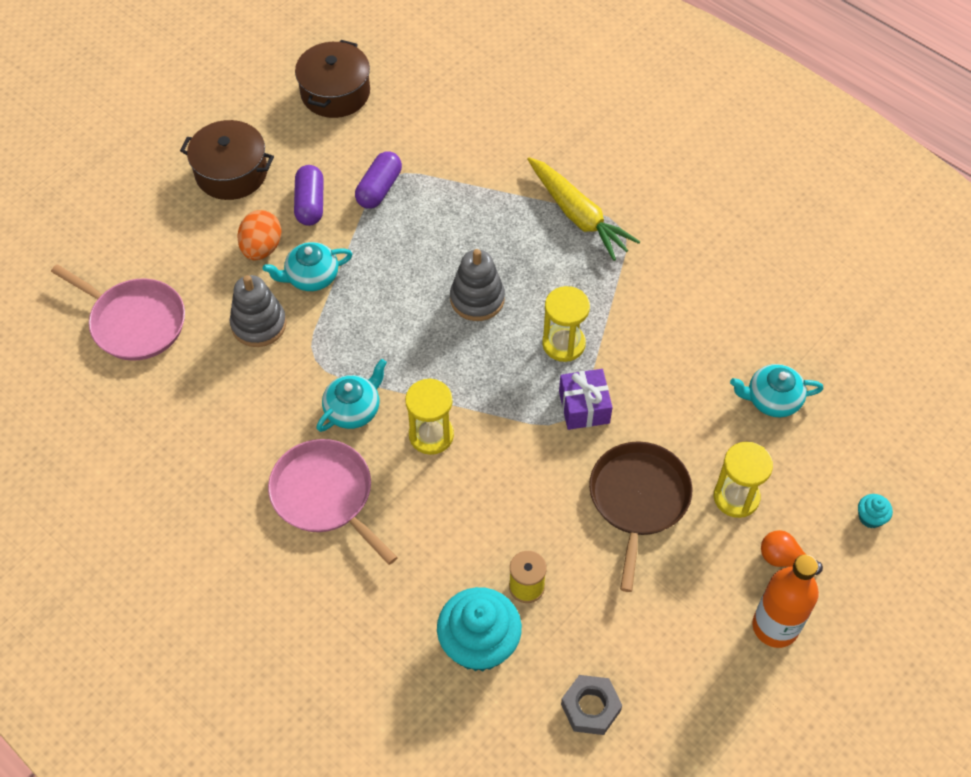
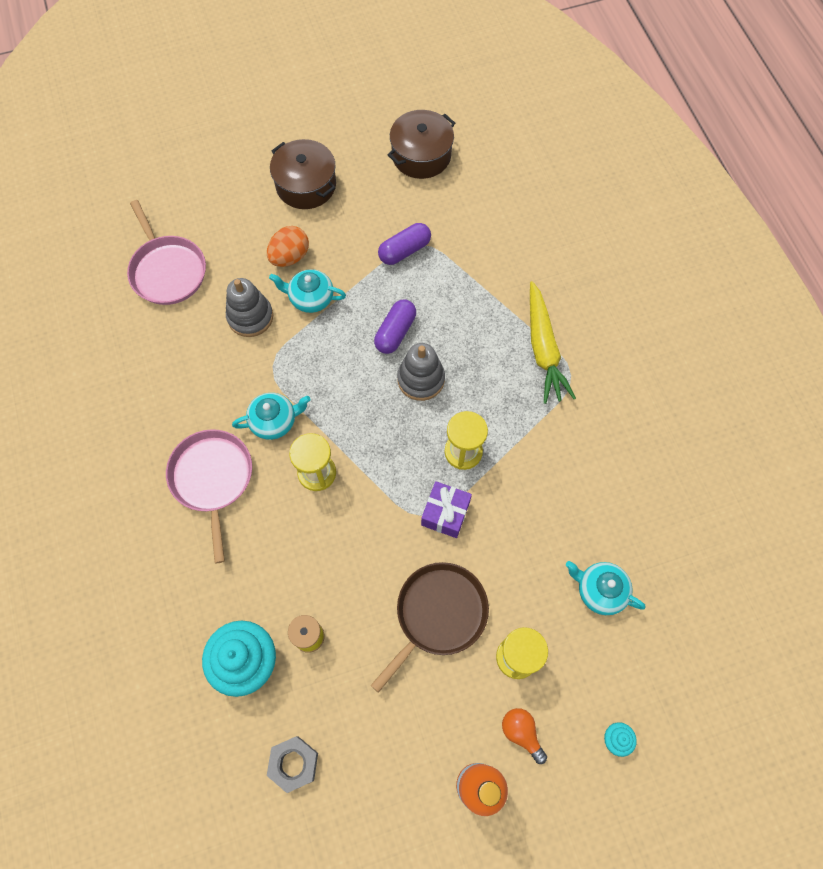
camera: 30 degrees right, 10 degrees up
(310, 204) = (346, 238): purple capsule -> purple capsule (395, 332)

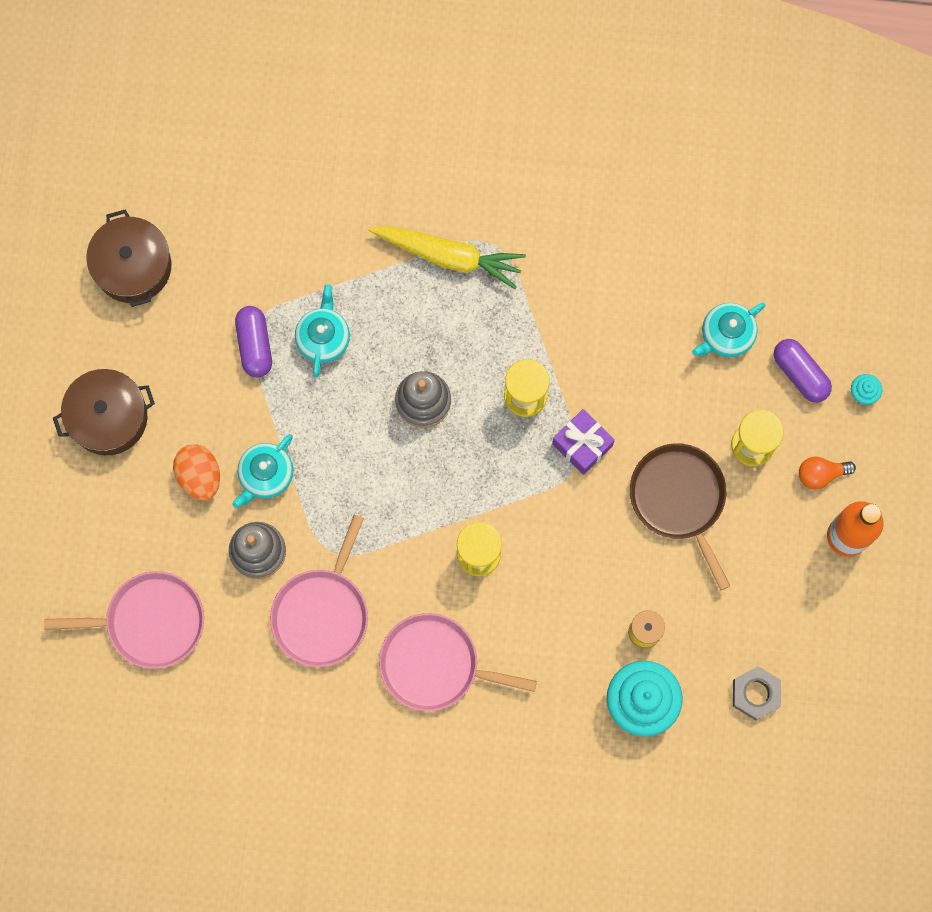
camera: 65 degrees left, 10 degrees up
(221, 380) = (322, 613): none -> pink pan
(274, 421) = (398, 575): turquoise teapot -> turquoise teapot (323, 338)
(395, 332) = (354, 402): purple capsule -> purple capsule (800, 374)

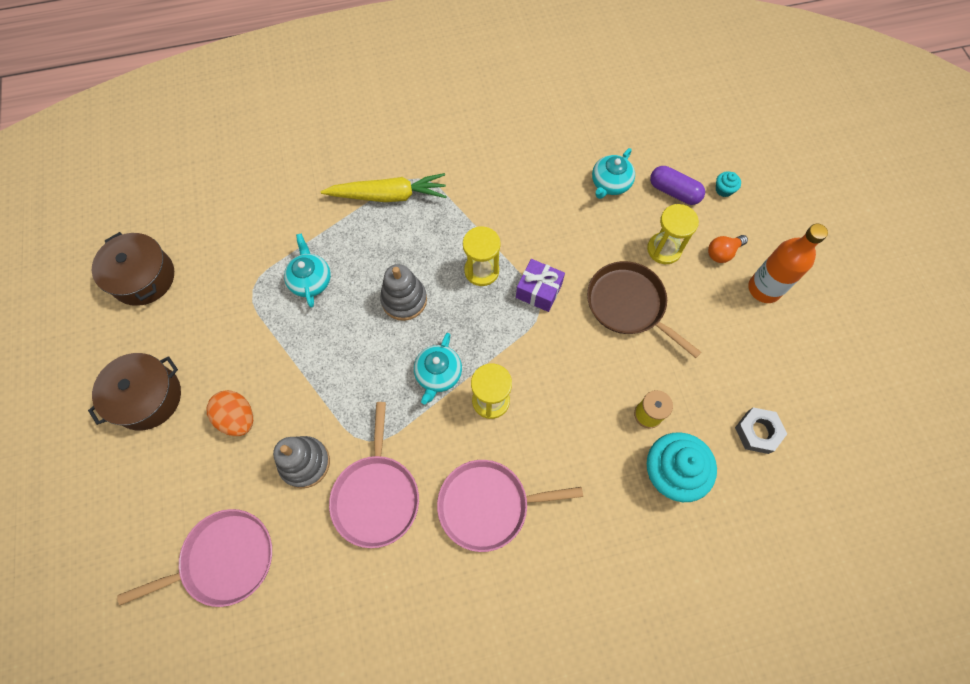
camera: 20 degrees left, 10 degrees down
(254, 345) = (257, 303): purple capsule -> none
(265, 475) = (294, 398): turquoise teapot -> turquoise teapot (438, 374)

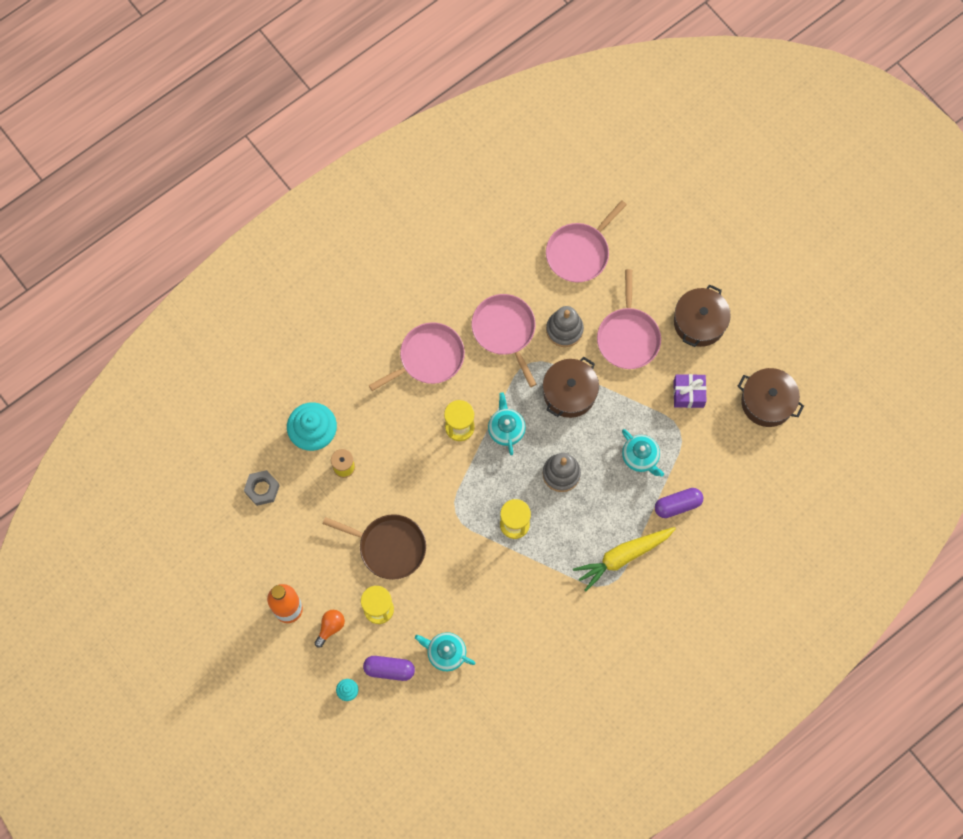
camera: 155 degrees right, 5 degrees up
(238, 418) = (628, 337): orange egg -> pink pan
(304, 219) = (677, 505): none -> purple capsule
(344, 383) = (569, 392): none -> brown pot
(539, 291) = (462, 527): purple gift -> purple gift (688, 394)
(610, 184) = (445, 653): turquoise teapot -> turquoise teapot turned 75 degrees counterclockwise

